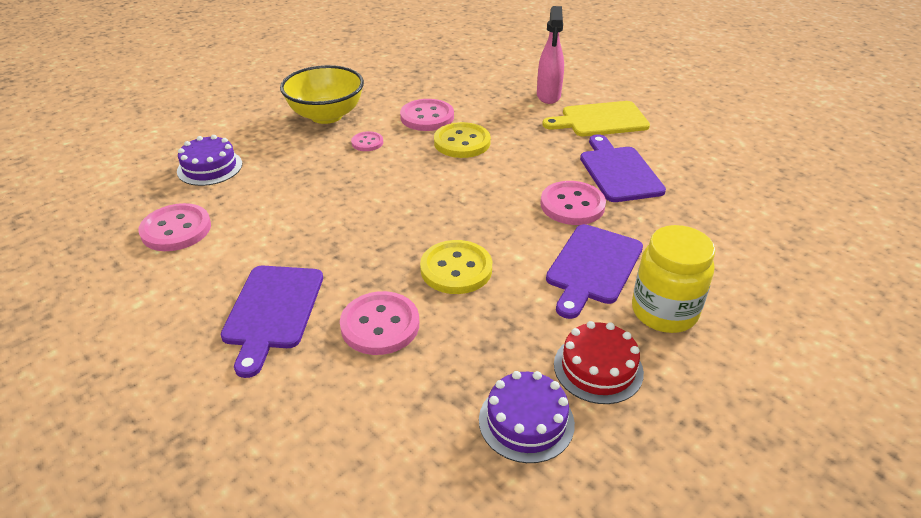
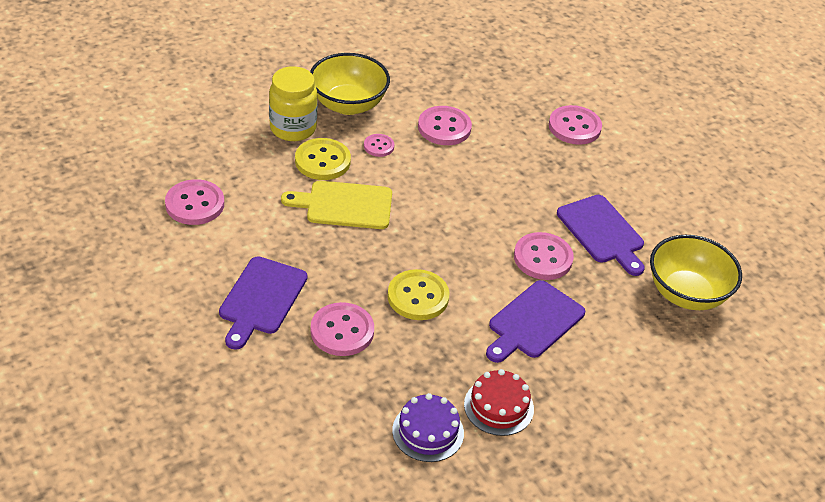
camera: 10 degrees right, 5 degrees up
(210, 167) = (231, 143): purple cake -> none
(462, 142) = (468, 166): yellow button -> yellow button (322, 161)
(548, 96) = (574, 127): pink spray bottle -> pink button
(600, 120) = (613, 168): yellow cutting board -> yellow cutting board (344, 205)
(618, 172) = (602, 232): purple cutting board -> purple cutting board turned 150 degrees clockwise
(664, 312) = (574, 375): yellow jar -> yellow jar (293, 128)
(731, 207) = (686, 294): none -> yellow bowl

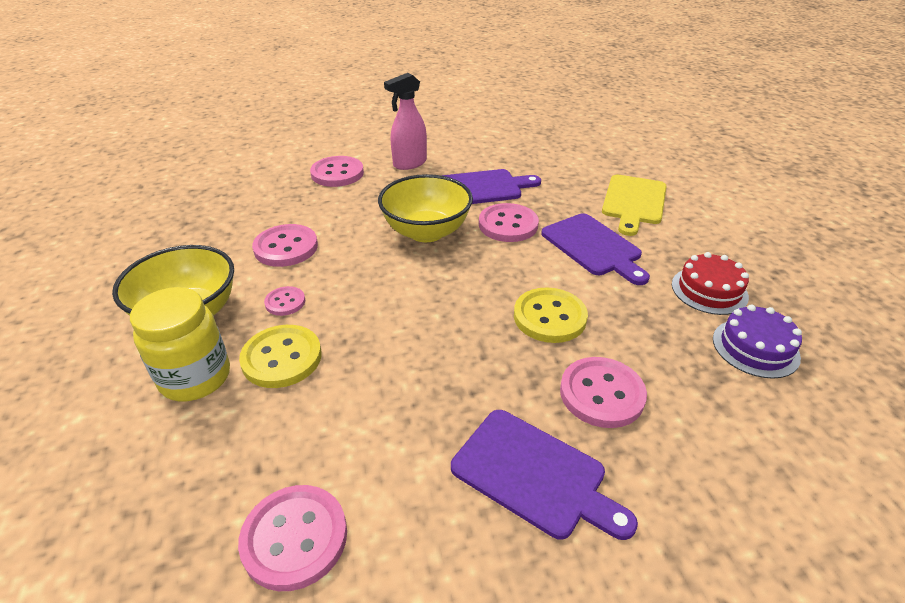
camera: 70 degrees left, 5 degrees down
(344, 205) = (376, 351): yellow cutting board -> yellow cutting board (634, 202)
(621, 171) = (409, 163): none -> pink spray bottle
(686, 294) = (565, 166): yellow bowl -> yellow bowl (426, 232)

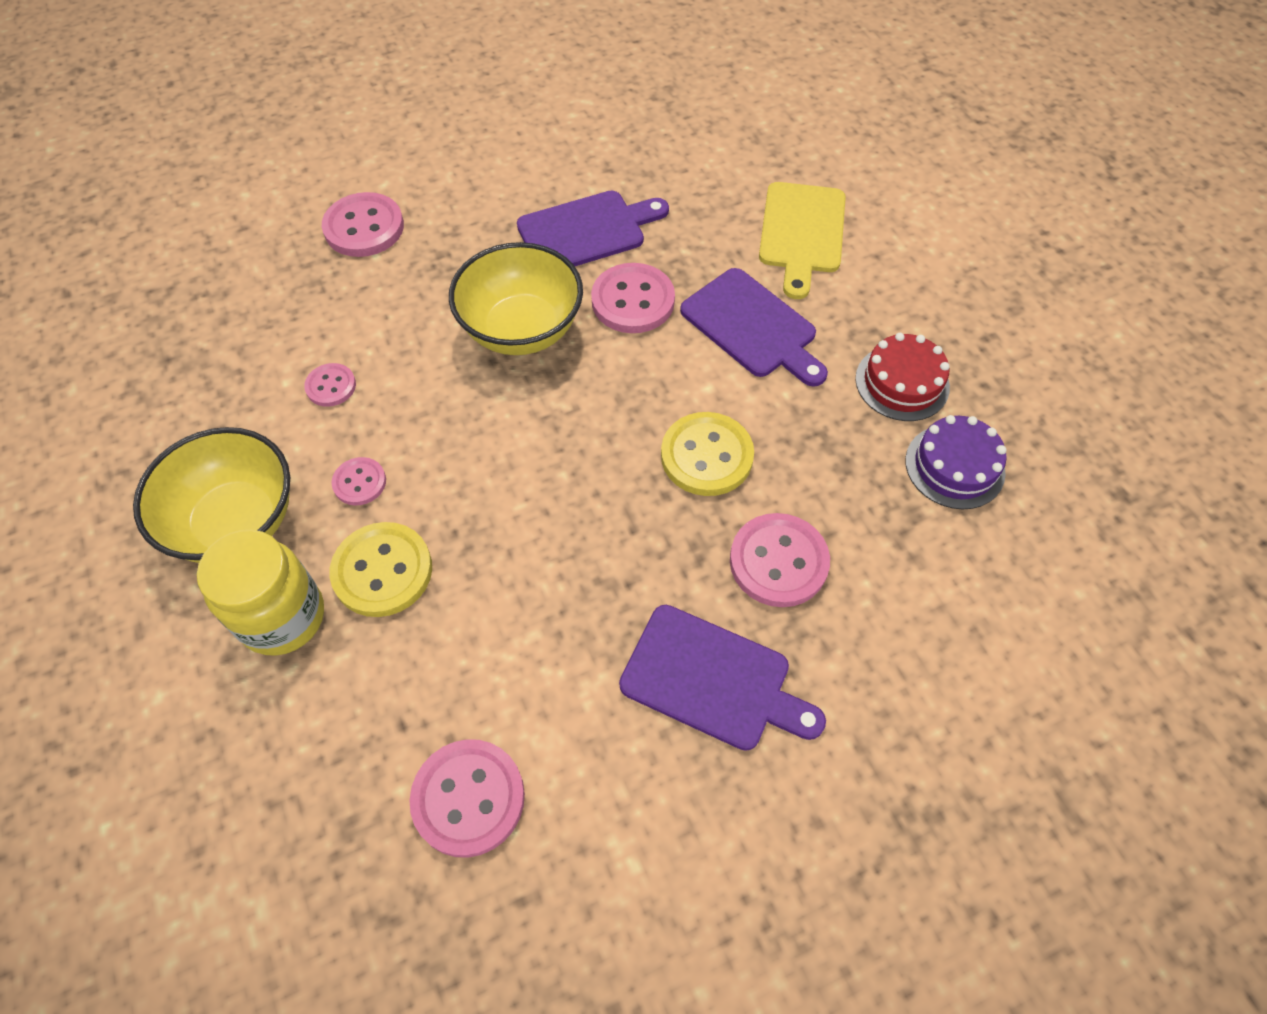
camera: 10 degrees left, 20 degrees up
(286, 247) = (331, 386): pink button -> pink button, size x0.56
(409, 163) = (468, 192): pink spray bottle -> none

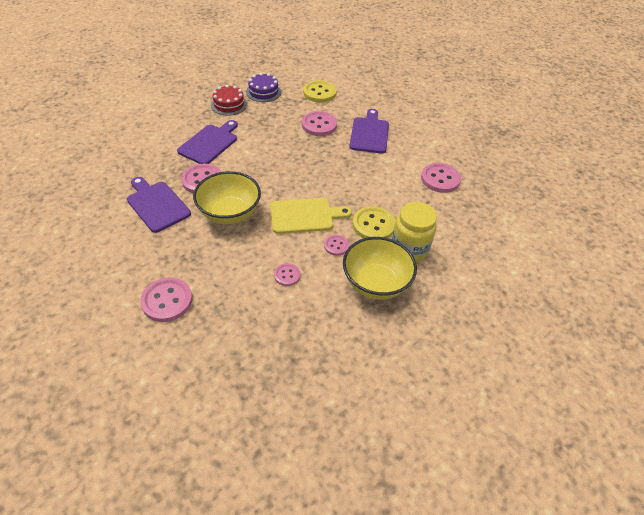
camera: 110 degrees left, 10 degrees down
(706, 456) = (281, 147): yellow button -> yellow button (319, 93)
(802, 233) = (148, 136): yellow cutting board -> yellow cutting board (305, 216)

